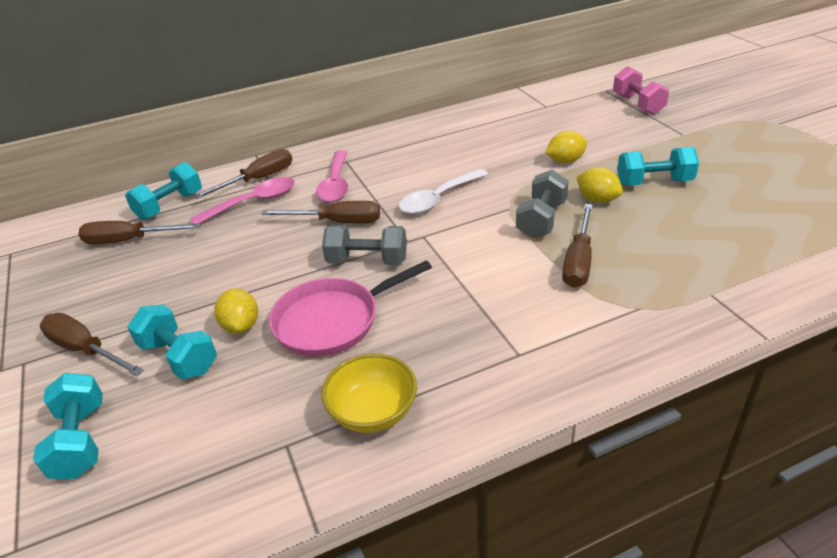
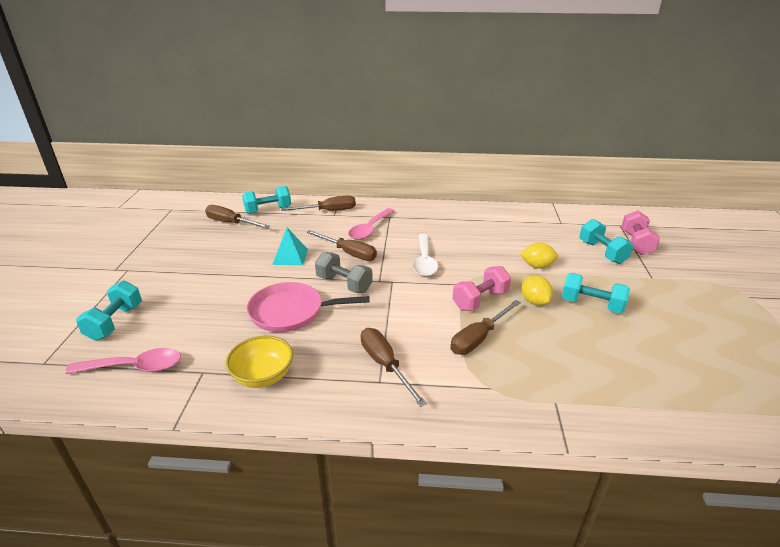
camera: 25 degrees right, 5 degrees down
(85, 350) = (159, 275): brown screwdriver -> brown screwdriver (385, 365)
(179, 357) = (196, 298): turquoise dumbbell -> turquoise dumbbell (602, 252)
(241, 326) = (241, 294): yellow lemon -> none
(253, 203) = (313, 224): pink spoon -> pink spoon (134, 367)
(262, 253) = (290, 256): none -> turquoise pyramid
(438, 199) = (424, 261): white spoon -> white spoon turned 75 degrees counterclockwise
(541, 219) = (480, 300): grey dumbbell -> pink dumbbell

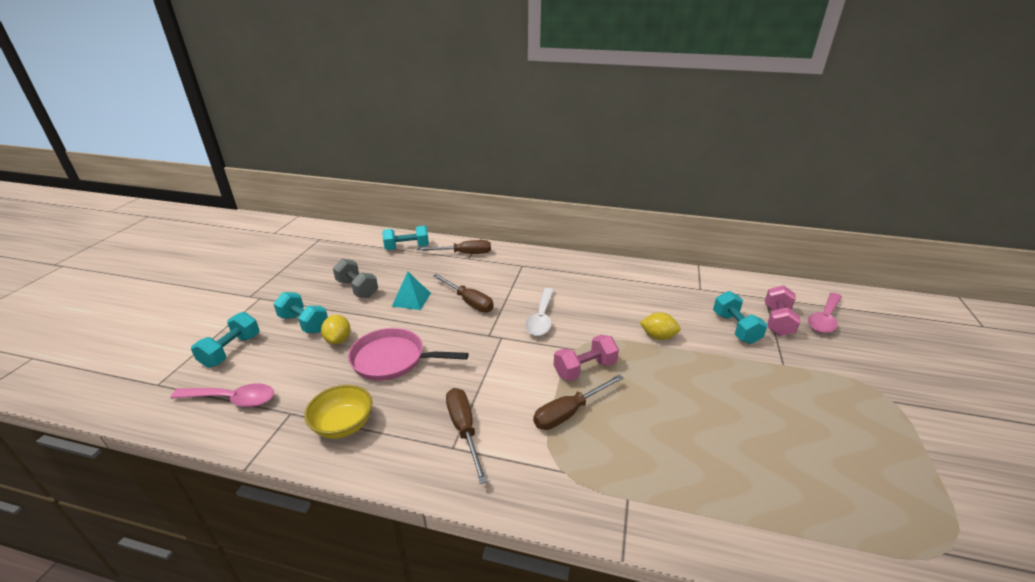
camera: 10 degrees right, 0 degrees up
(231, 223) = (368, 258): brown screwdriver -> none
(344, 284) = (453, 335): grey dumbbell -> grey dumbbell (357, 288)
(370, 229) = (498, 277): pink spoon -> pink spoon (824, 318)
(534, 301) = (642, 377): yellow lemon -> yellow lemon (338, 340)
(591, 305) = (703, 389): turquoise dumbbell -> turquoise dumbbell (304, 323)

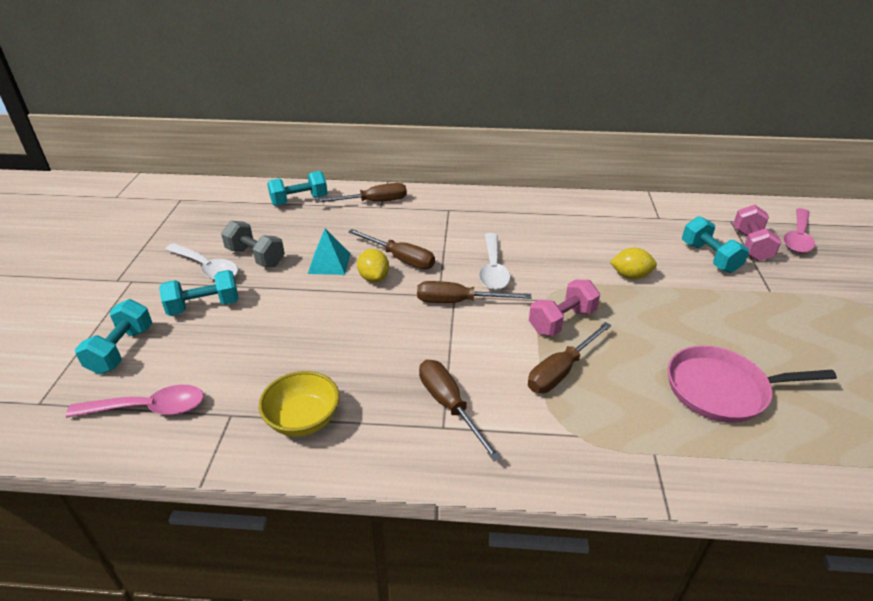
camera: 10 degrees left, 5 degrees up
(304, 323) = (204, 306): turquoise dumbbell -> turquoise dumbbell turned 45 degrees counterclockwise
(318, 293) = (206, 268): none -> white spoon
(338, 340) = (256, 321): yellow lemon -> yellow lemon (374, 278)
(392, 359) = (333, 336): pink pan -> pink pan (722, 389)
(503, 342) = (458, 302): none -> brown screwdriver

